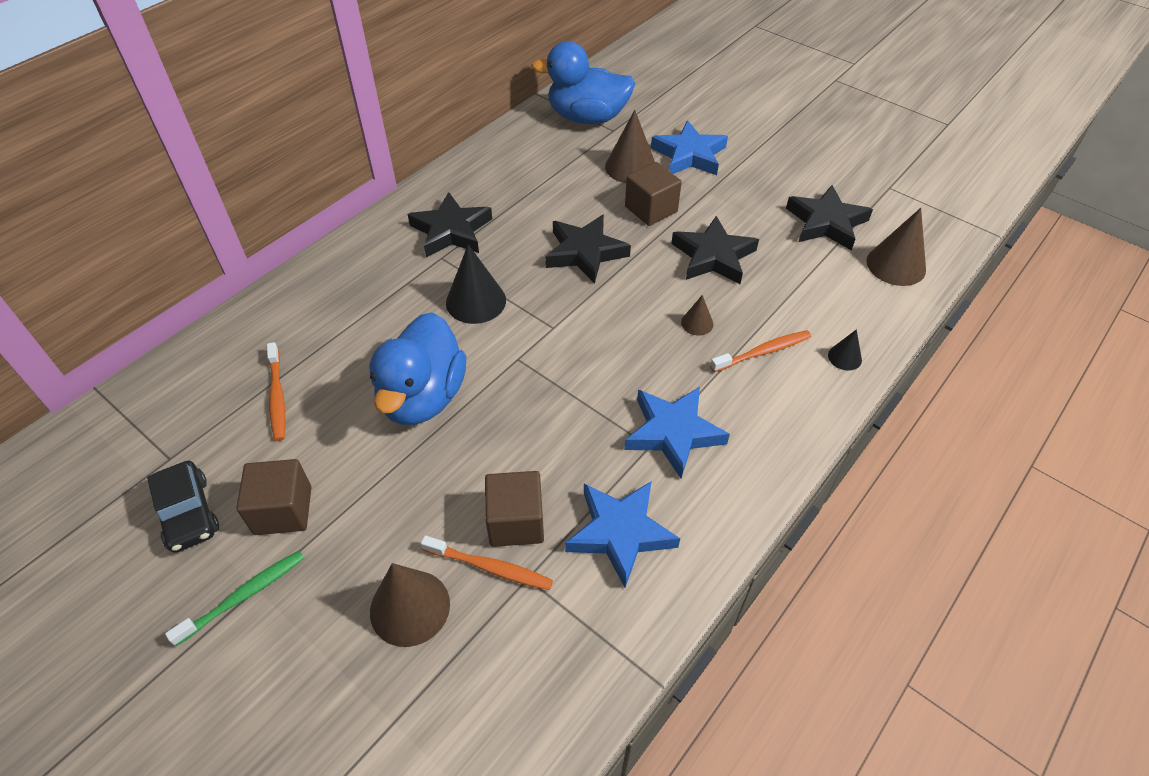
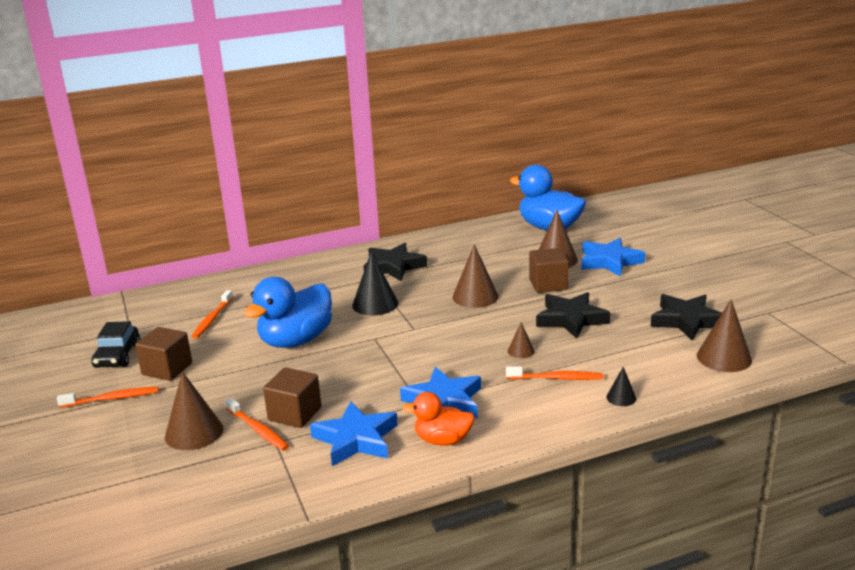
camera: 30 degrees right, 25 degrees down
(244, 596) = (112, 399): green toothbrush -> orange toothbrush
(585, 252) = (475, 296): black star -> brown cone
(716, 493) = (442, 440): none -> orange duck

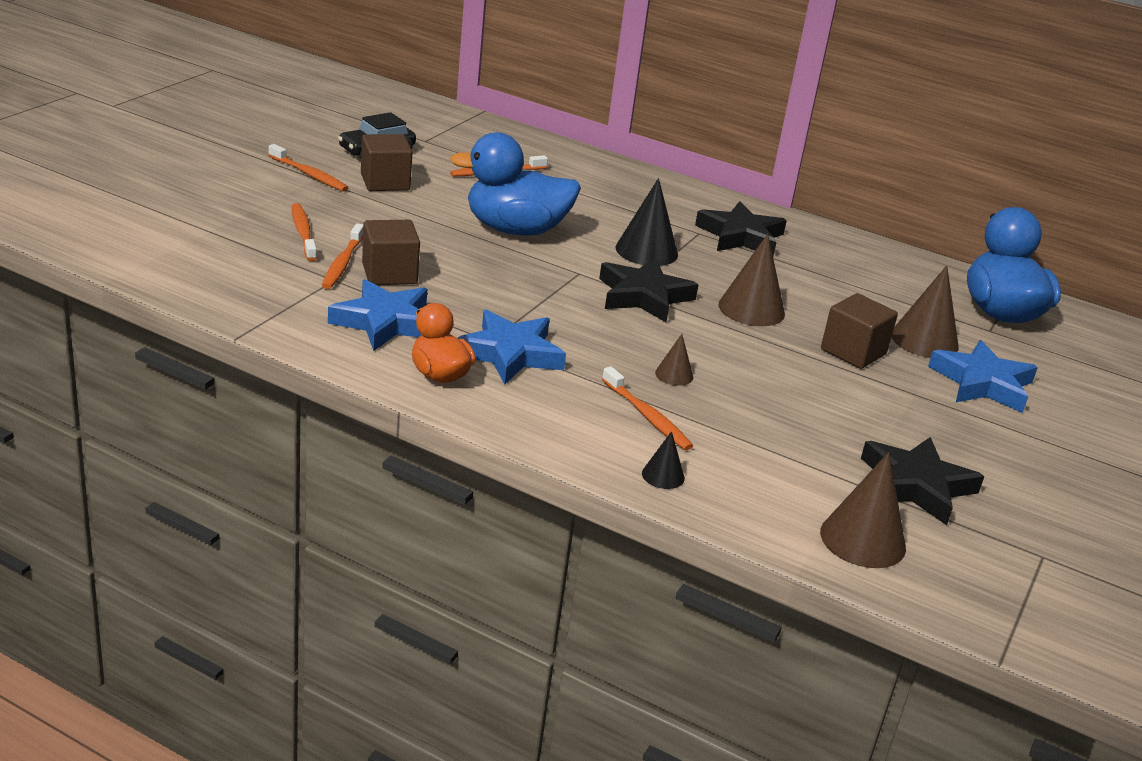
camera: 45 degrees right, 5 degrees up
(194, 432) = (303, 232): brown cone -> orange toothbrush
(571, 319) = (793, 391): black star -> black star (644, 296)

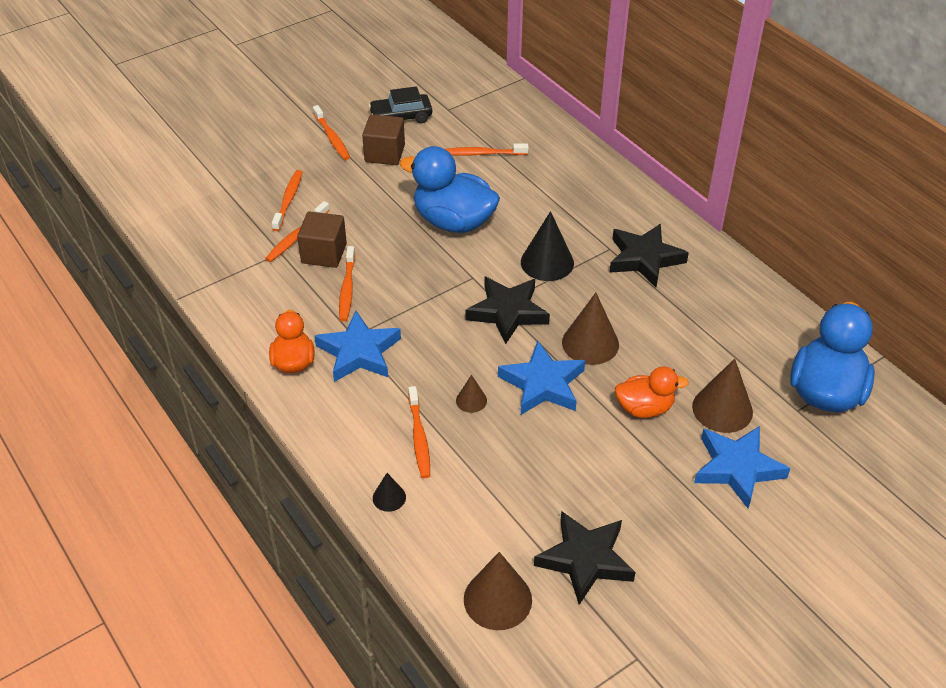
camera: 30 degrees right, 15 degrees up
(385, 322) = (289, 302): blue star -> blue star (543, 384)
(445, 301) = (347, 289): none -> orange toothbrush
(853, 352) = (644, 408): brown cube -> orange duck

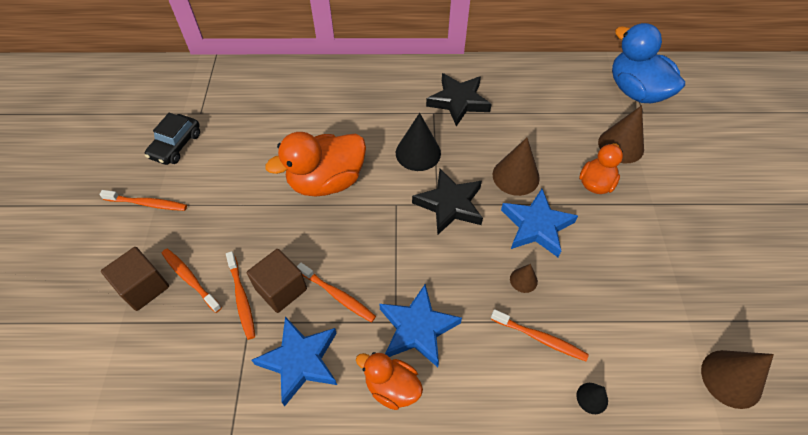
camera: 55 degrees left, 10 degrees up
(384, 153) = (206, 180): brown cube -> brown cube (143, 287)
(453, 221) = (326, 181): blue duck -> orange duck
(482, 153) = (271, 122): orange toothbrush -> none
(585, 559) = (716, 299): black star -> none
(737, 468) = (675, 169): blue star -> blue star (300, 361)

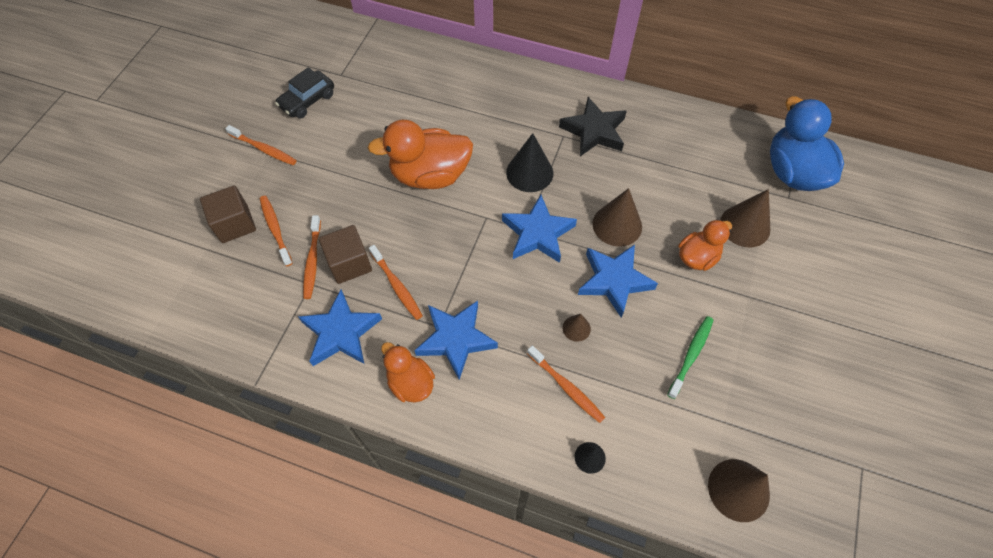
camera: 20 degrees right, 5 degrees up
(449, 204) = (538, 233): black star -> blue star
(632, 271) = (691, 355): none -> green toothbrush

